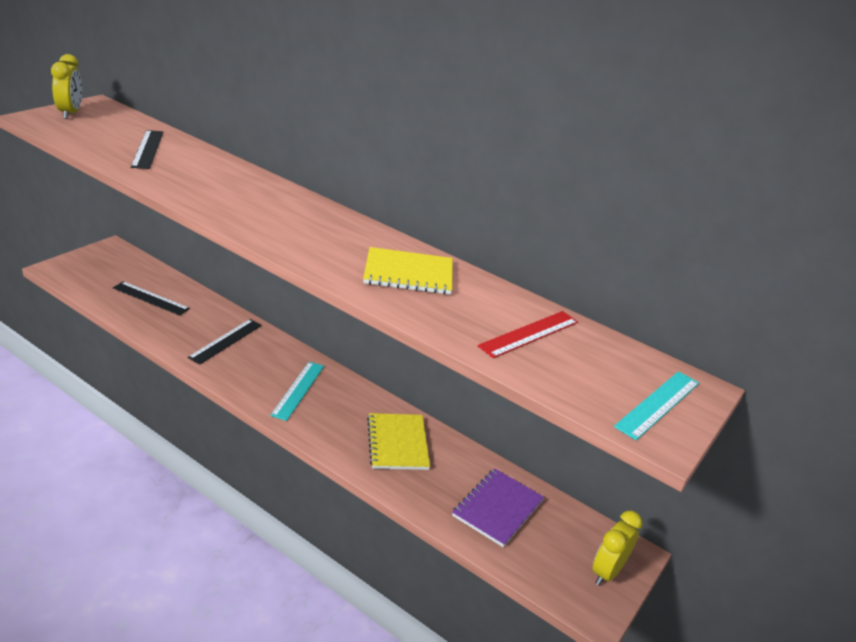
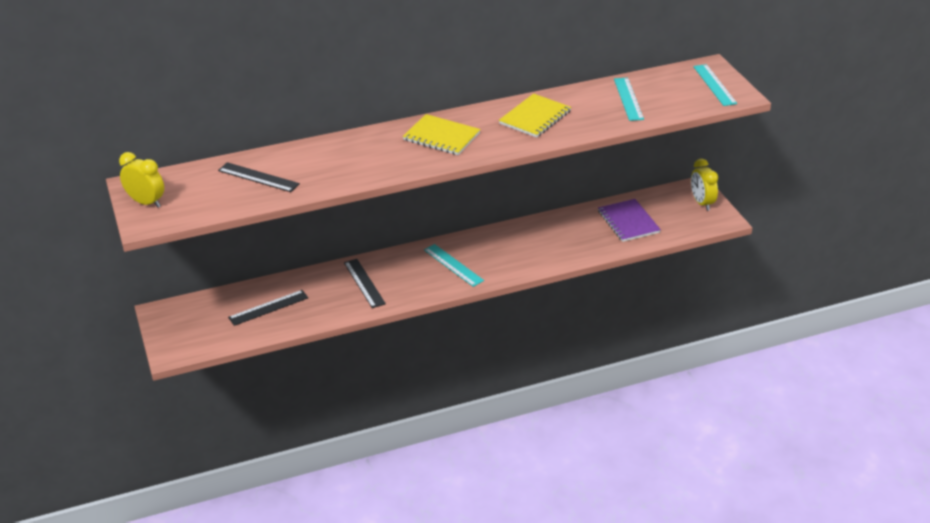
camera: 50 degrees left, 5 degrees up
(397, 443) = (542, 239): yellow notebook -> yellow notebook (441, 137)
(529, 334) = (628, 99): red ruler -> turquoise ruler

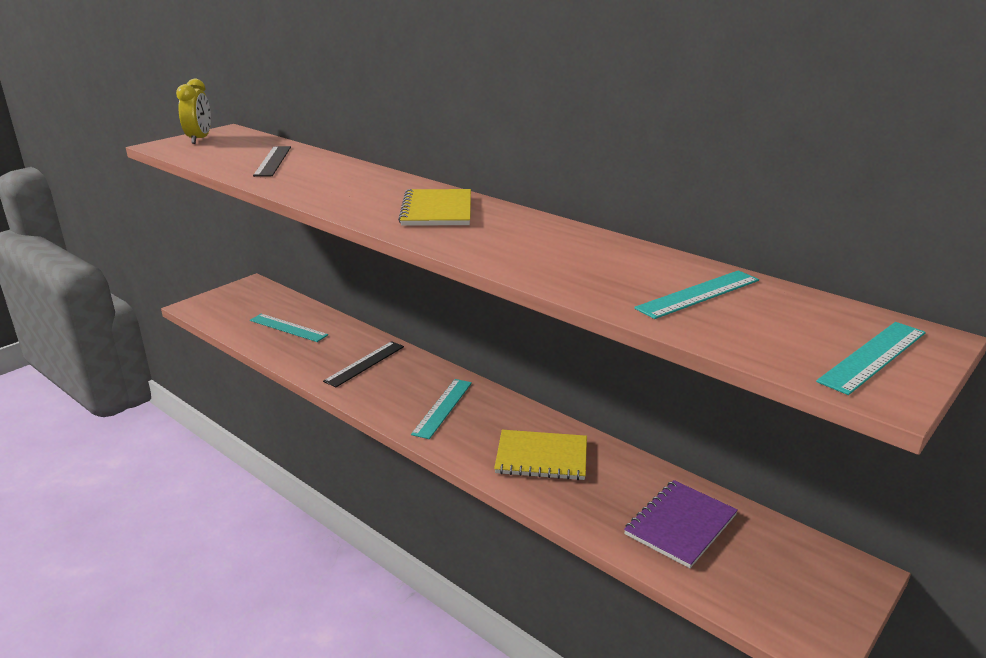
camera: 60 degrees right, 10 degrees down
(268, 307) = (288, 327): black ruler -> turquoise ruler
(535, 117) = (551, 246): yellow notebook -> yellow notebook (541, 457)
(702, 203) = (827, 595): yellow clock -> none

